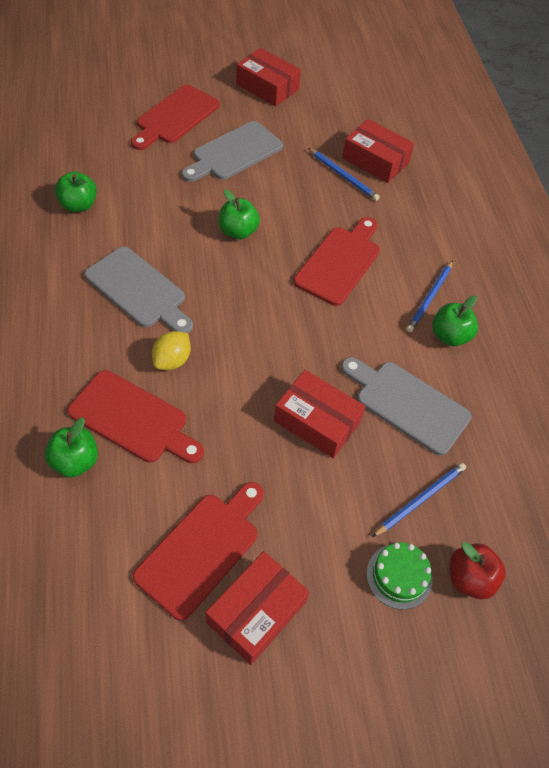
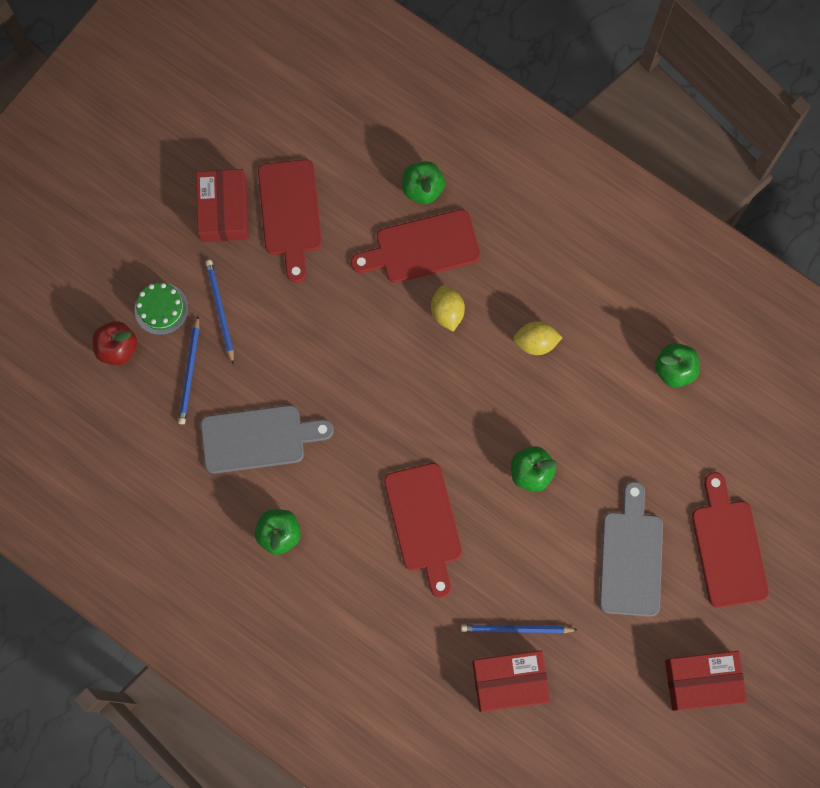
camera: 140 degrees right, 20 degrees up
(139, 290) = (535, 342): grey cutting board -> yellow lemon
(317, 421) = (306, 363): red box -> none
(430, 298) = (325, 558): blue pencil -> blue pencil (220, 310)

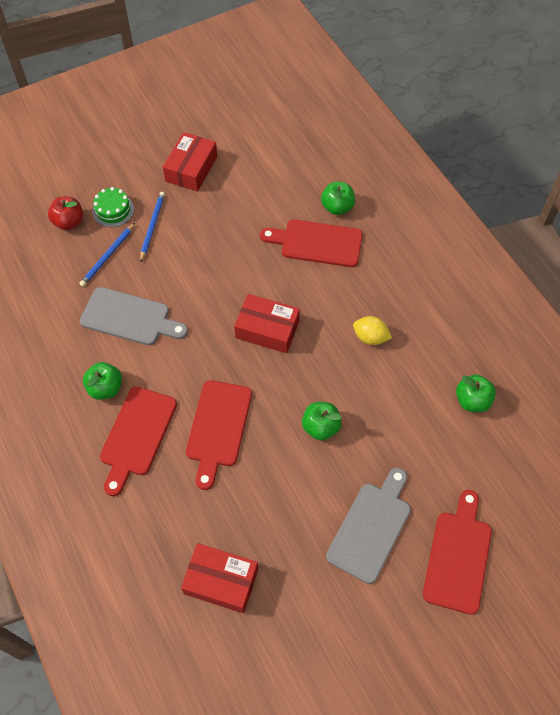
camera: 25 degrees right, 15 degrees down
(290, 213) = (235, 187): red cutting board -> red cutting board (136, 435)
(447, 312) = (313, 291): yellow lemon -> none
(516, 629) = (248, 541): blue pencil -> none
(702, 681) = (386, 659): red box -> red box (267, 329)

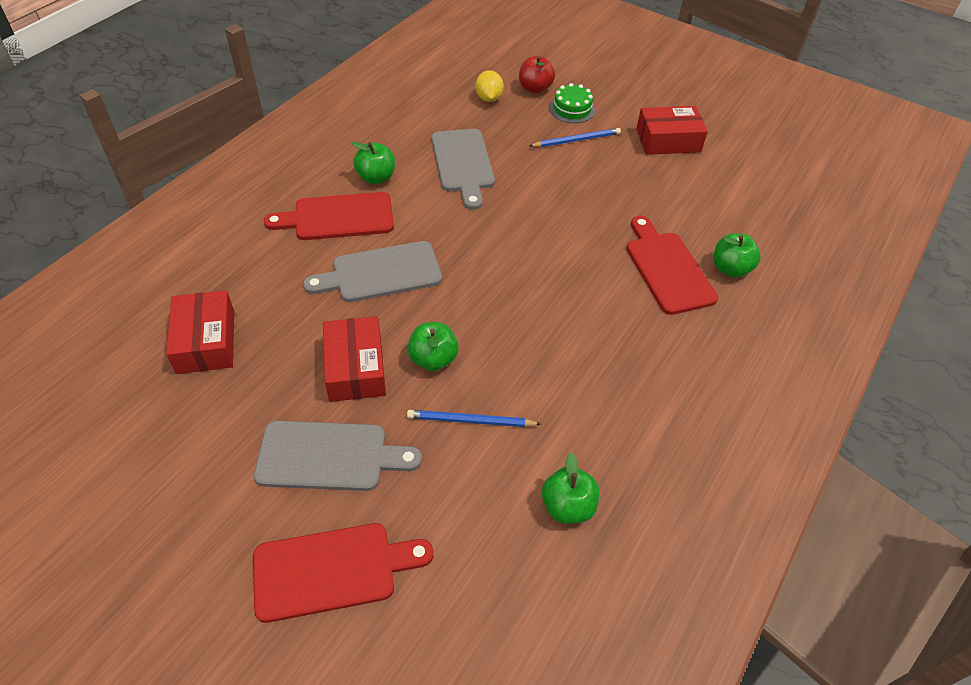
camera: 60 degrees right, 10 degrees down
(108, 256) = (519, 125): blue pencil -> blue pencil (470, 421)
(218, 428) = (381, 273): red cutting board -> grey cutting board
(267, 329) = (524, 268): red box -> red box (355, 368)
(370, 337) = (581, 363): yellow lemon -> yellow lemon (488, 98)

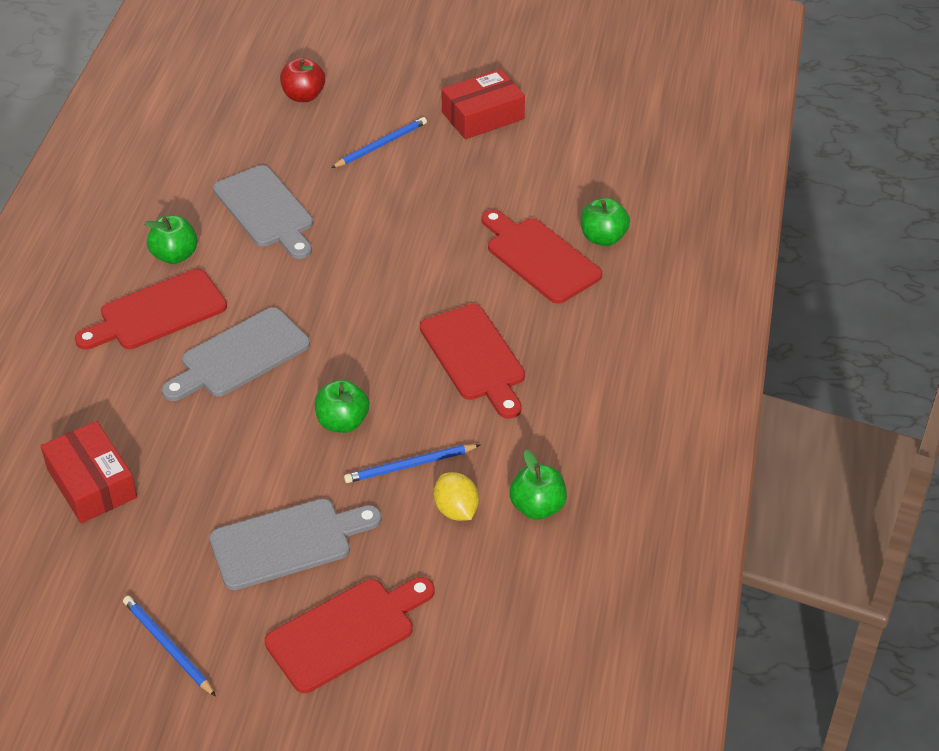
camera: 20 degrees left, 5 degrees down
(174, 520) = (168, 646): none -> blue pencil
(355, 368) = (267, 456): red box -> none
(488, 98) = (255, 123): yellow lemon -> yellow lemon (456, 510)
(572, 109) = (358, 109): green cake -> none
(573, 339) = (475, 357): none -> red cutting board

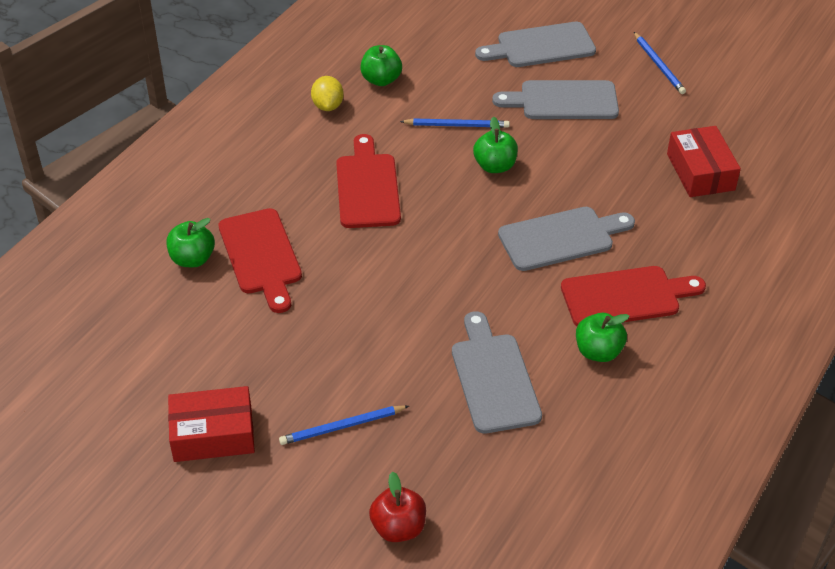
camera: 160 degrees left, 0 degrees up
(347, 632) = (540, 46): red cutting board -> grey cutting board
(456, 510) = (438, 91): yellow lemon -> yellow lemon (328, 106)

